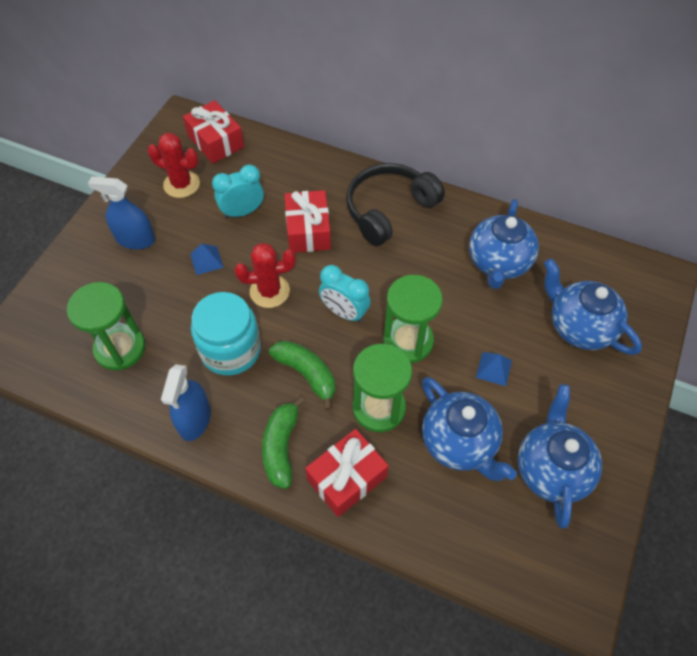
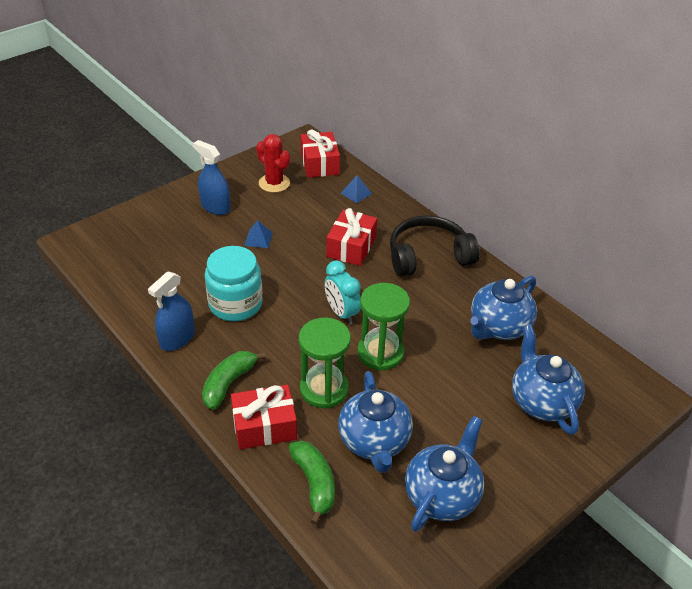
camera: 25 degrees right, 15 degrees down
(120, 348) = (156, 272): green hourglass -> none
(242, 212) = (308, 217): turquoise clock -> none
(269, 291) = (292, 277): red cactus -> none
(306, 374) = (282, 343): green banana -> green banana (314, 483)
(494, 368) = (441, 401): blue pyramid -> blue pyramid (356, 193)

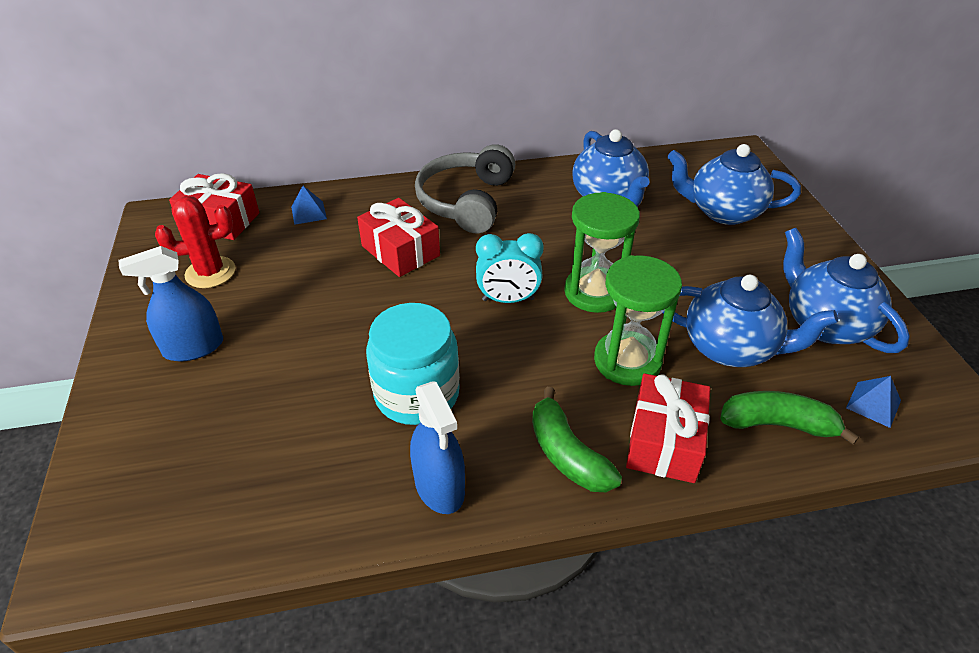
camera: 60 degrees left, 0 degrees up
(258, 239) = (307, 326): blue pyramid -> blue pyramid (873, 404)
(428, 256) = (466, 201): black headphones -> grey headphones

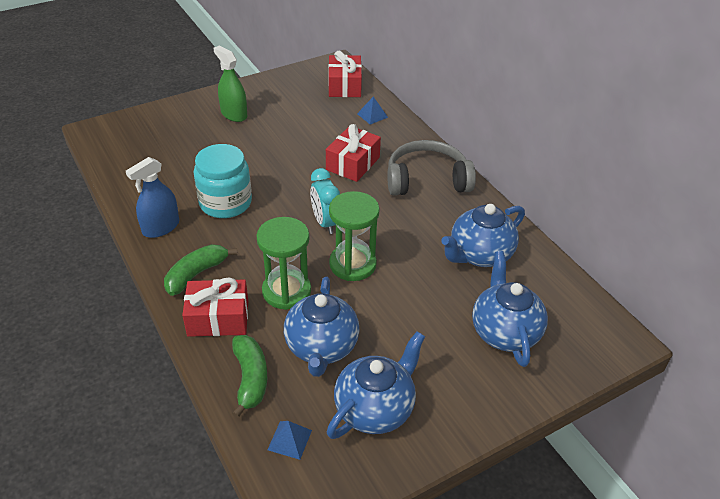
camera: 70 degrees right, 0 degrees up
(193, 347) = (234, 114): blue spray bottle -> green spray bottle
(210, 272) = (296, 99): red cactus -> none

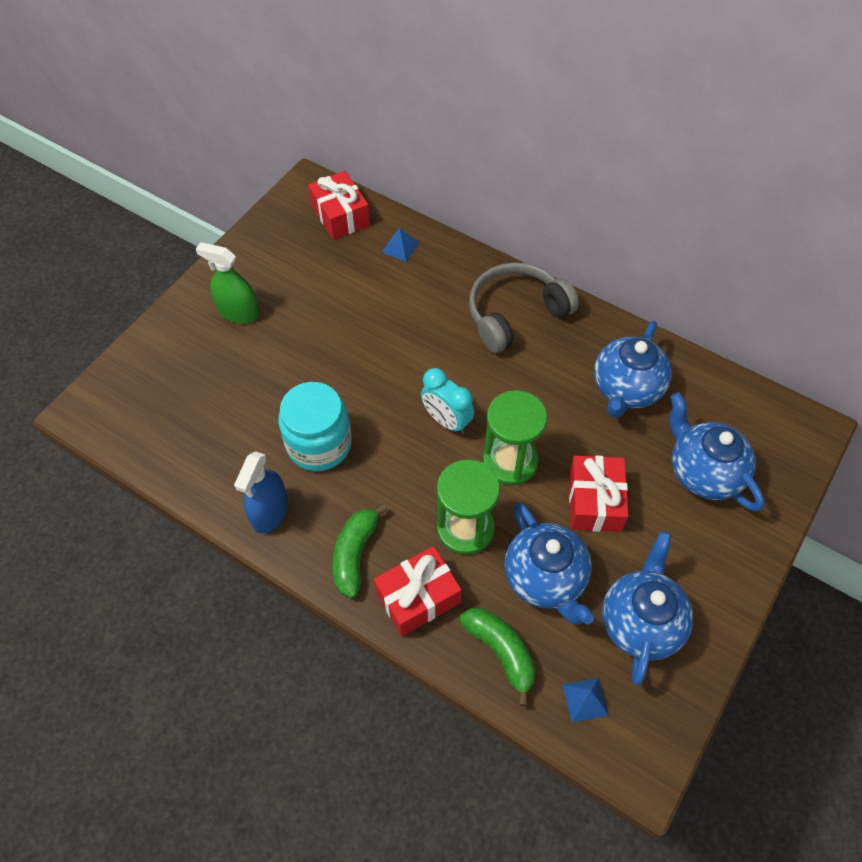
camera: 25 degrees left, 15 degrees up
(352, 163) = (423, 326): red gift -> red gift (594, 501)

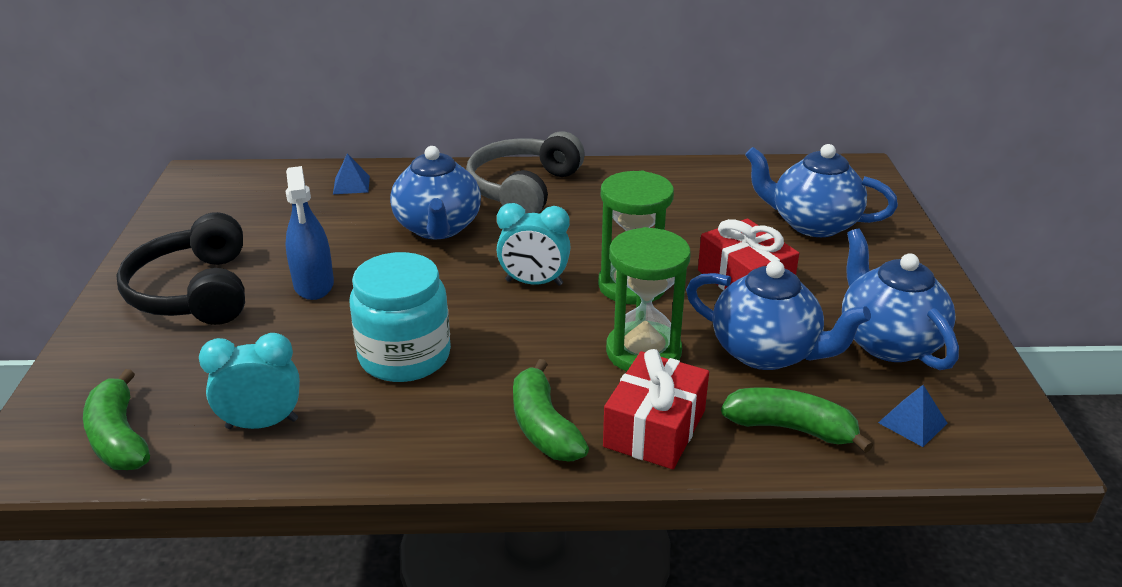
camera: 35 degrees left, 25 degrees down
(134, 421) = (119, 437): none -> green banana
(208, 454) = (262, 423): none -> turquoise clock
(239, 312) = (194, 292): green spray bottle -> black headphones
(270, 512) = (398, 438): blue spray bottle -> blue spray bottle (314, 284)
(340, 216) = (258, 184): red gift -> none
(626, 389) = (683, 199): blue teapot -> blue teapot (438, 228)

